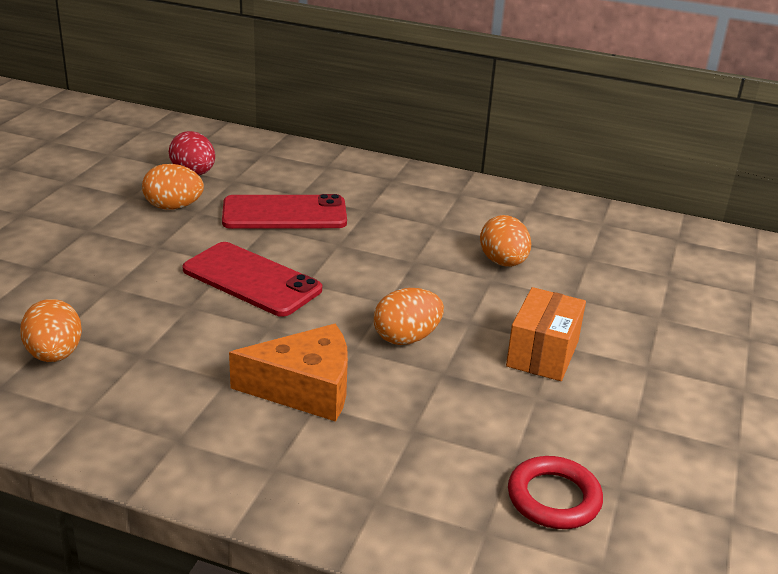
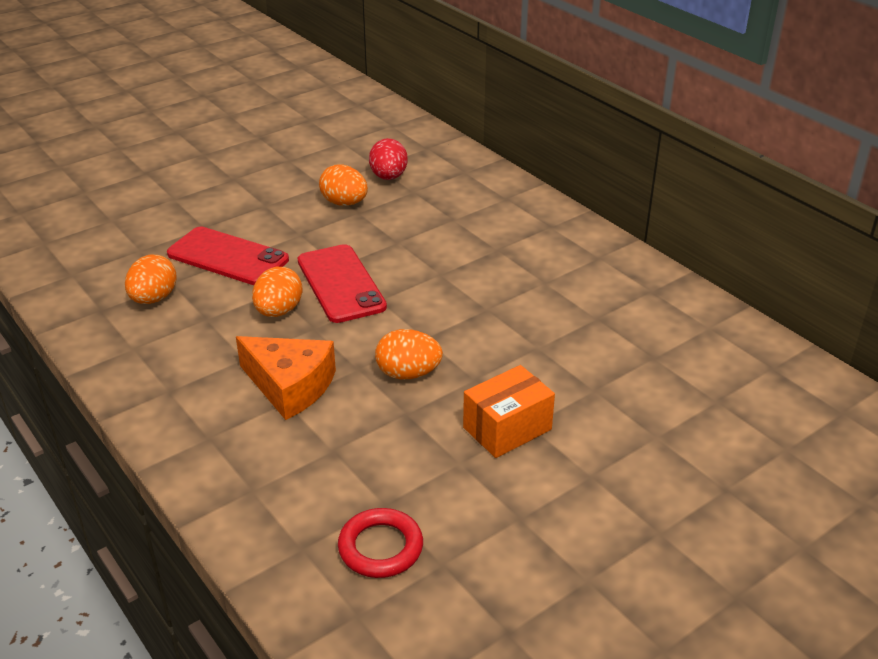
camera: 35 degrees right, 5 degrees up
(284, 213) = (424, 233): red phone -> red phone (228, 257)
(503, 262) = (565, 335): orange egg -> orange egg (278, 311)

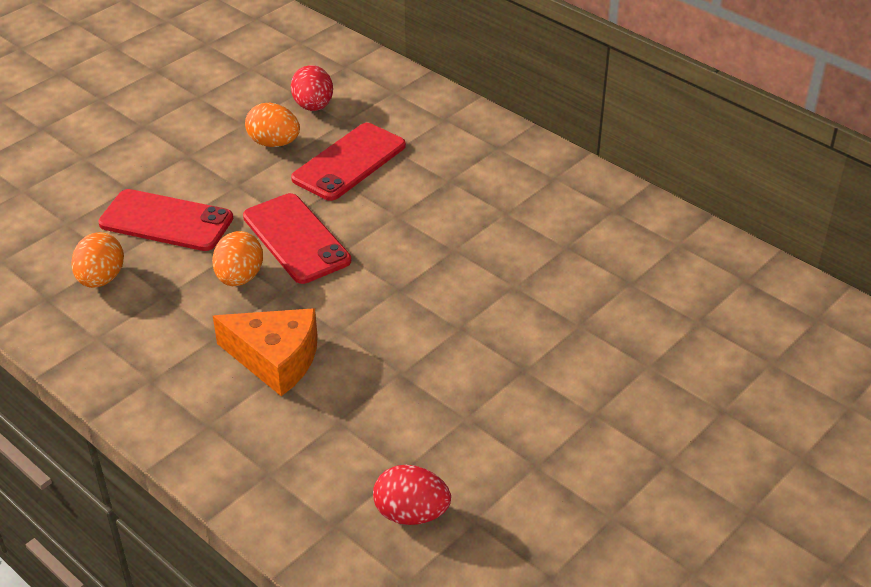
camera: 10 degrees left, 5 degrees up
(380, 547) = (411, 513): red ring -> red egg
(408, 225) = (349, 162): none -> red phone
(408, 374) = (392, 331): orange egg -> none
(507, 428) = (504, 376): orange box -> none

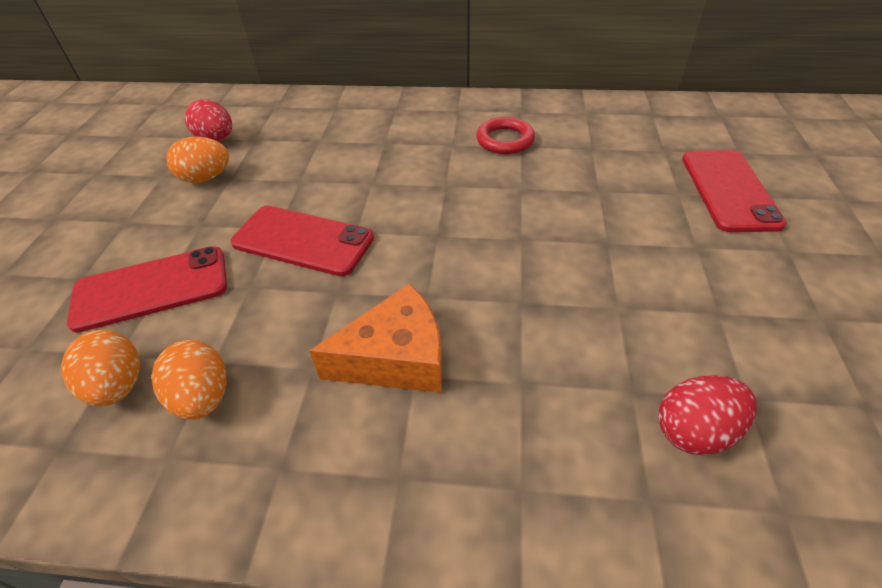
camera: 35 degrees left, 5 degrees up
(239, 278) = (281, 301): orange egg -> orange egg (203, 397)
(349, 162) = (289, 164): red phone -> red phone (729, 190)
(559, 233) = (505, 140): none -> red ring

